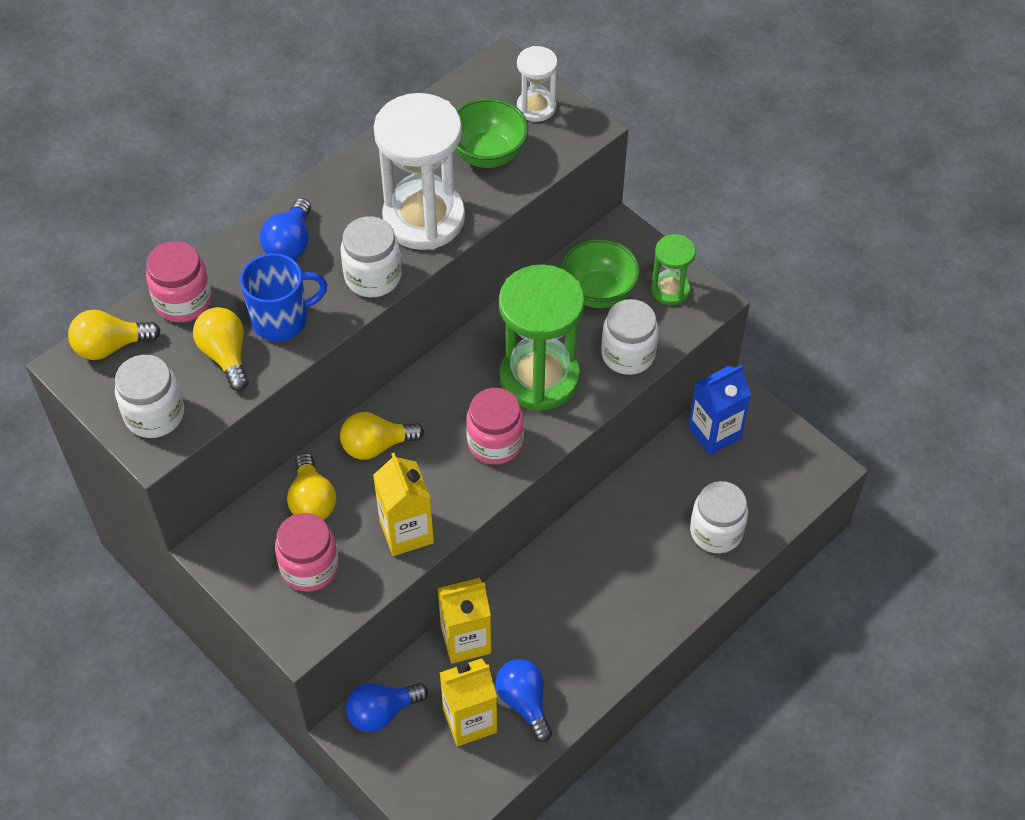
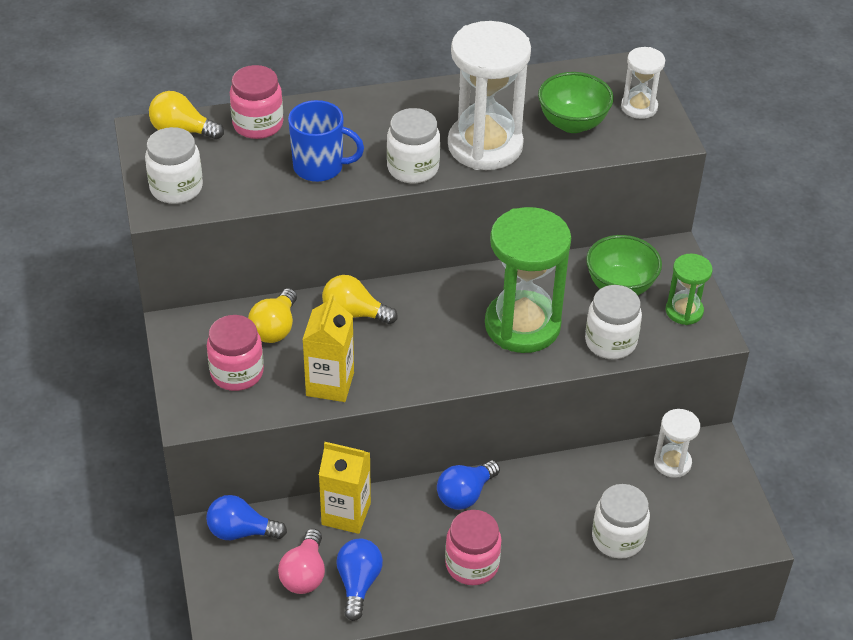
camera: 30 degrees right, 10 degrees down
(226, 355) = (259, 172): yellow light bulb -> none
(290, 243) = (367, 120): blue light bulb -> blue light bulb (465, 494)
(470, 720) = (304, 574): yellow carton -> pink light bulb
(495, 442) = (450, 355): pink jar -> pink jar (472, 564)
(714, 433) = (672, 463): blue carton -> white hourglass

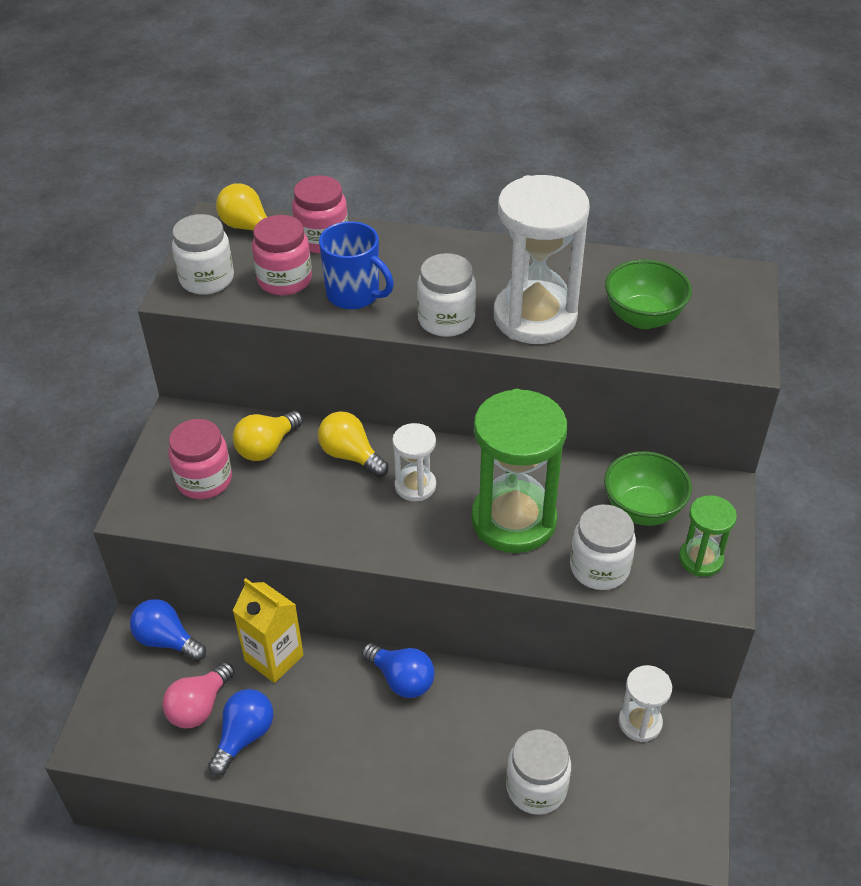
camera: 25 degrees right, 0 degrees up
(330, 384) = (284, 520): yellow carton -> none
(465, 494) = (401, 679): blue light bulb -> blue light bulb turned 120 degrees counterclockwise
(472, 564) = (367, 759): pink jar -> pink jar (284, 280)
(639, 107) = (727, 319): white hourglass -> white hourglass (415, 486)

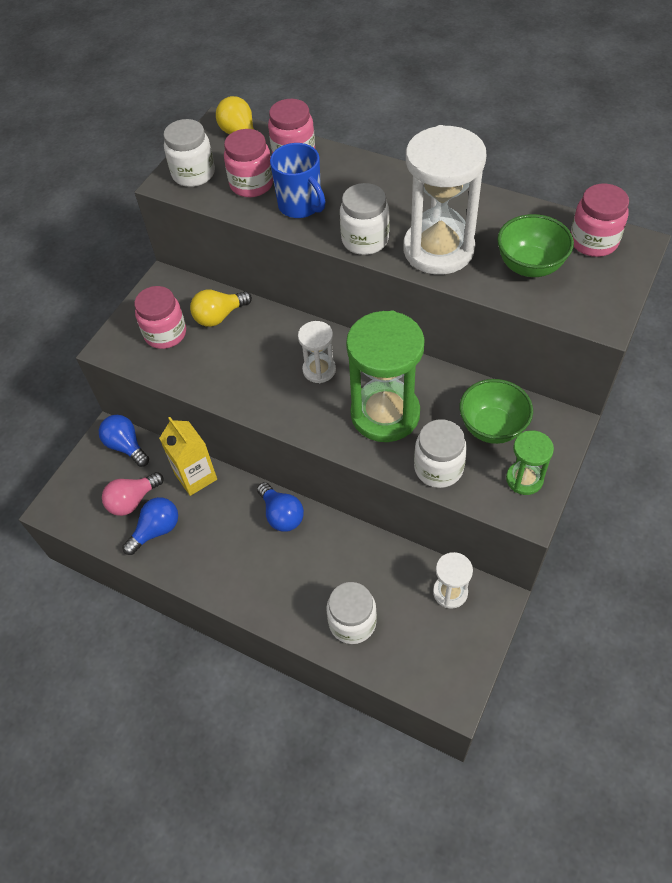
camera: 20 degrees right, 10 degrees up
(350, 455) = (279, 335): yellow light bulb -> none
(700, 281) = (593, 241): none -> pink jar

